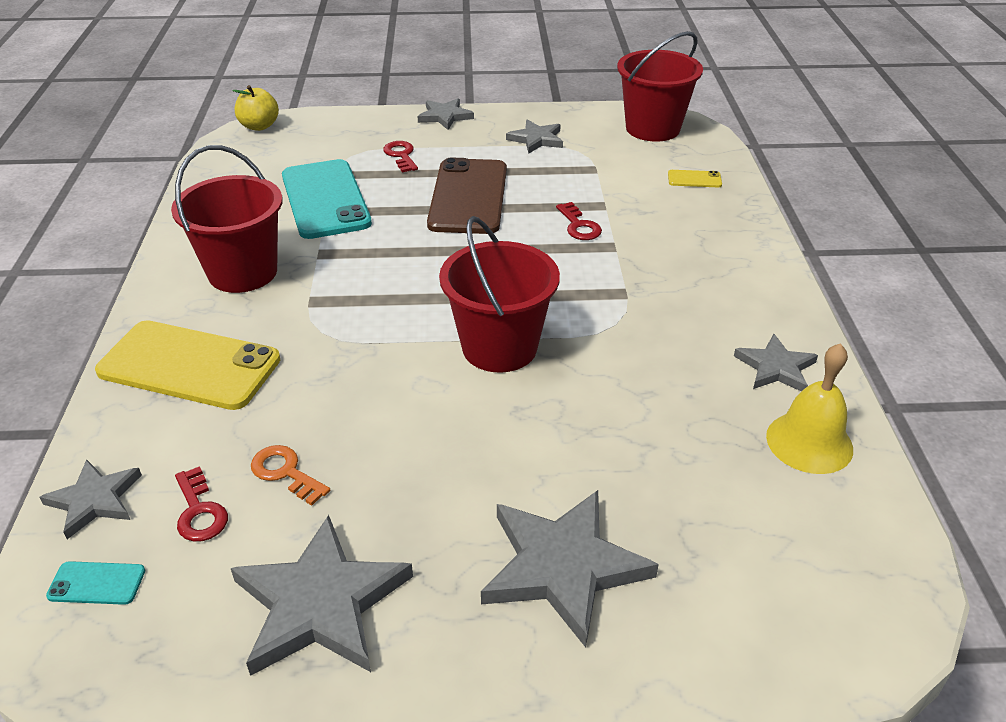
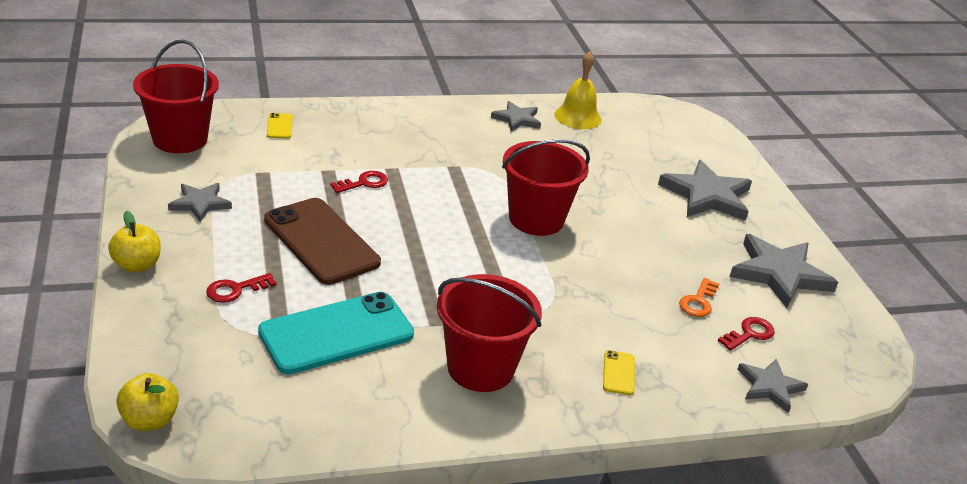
camera: 105 degrees left, 5 degrees down
(97, 583) = (825, 365): turquoise phone -> none
(189, 365) = (618, 373): yellow phone -> yellow phone, size x0.41
(445, 116) = (137, 265): grey star -> yellow apple
(468, 197) = (321, 241): brown phone -> brown phone turned 60 degrees clockwise

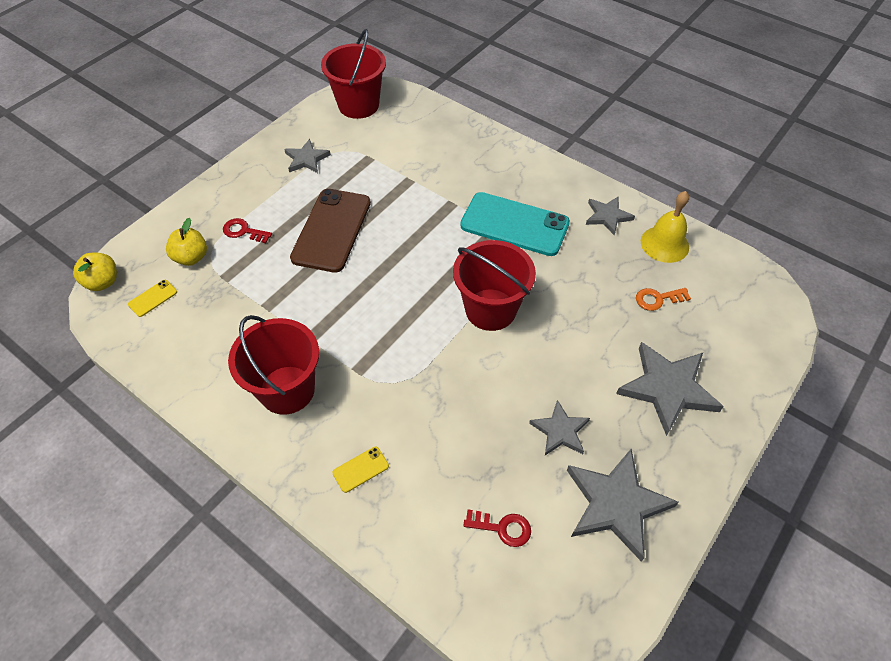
camera: 55 degrees right, 20 degrees up
(137, 265) = (222, 181): yellow apple -> yellow apple (191, 257)
(279, 126) = (428, 127): yellow phone -> yellow phone (153, 298)
(336, 333) = (250, 300): turquoise phone -> turquoise phone (514, 224)
(364, 183) = (418, 203): red key -> none
(698, 301) = (505, 468): orange key -> orange key (658, 299)
(770, 387) = (446, 580): grey star -> grey star (560, 431)

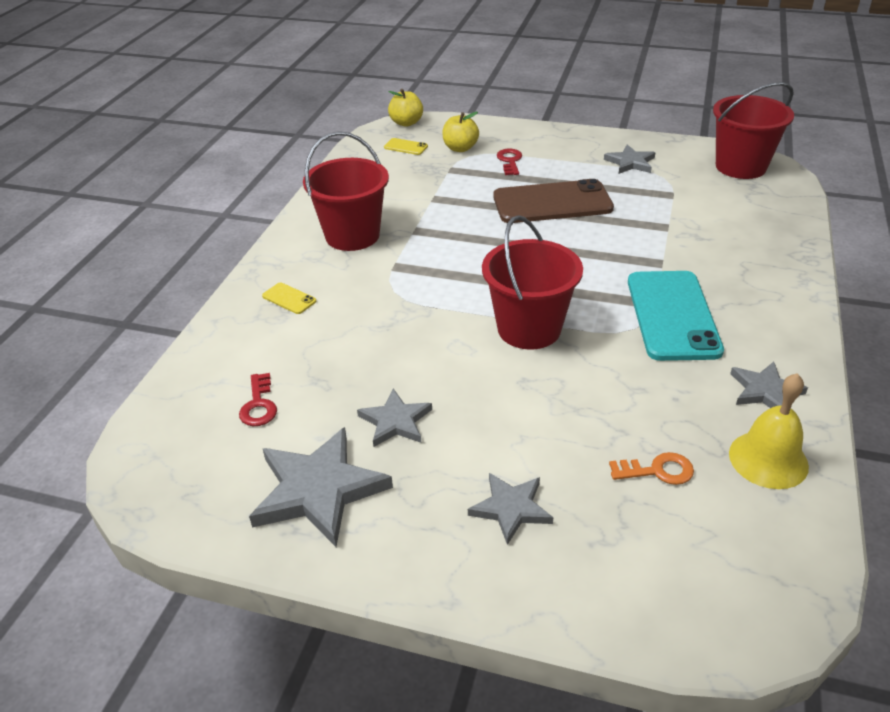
camera: 70 degrees right, 15 degrees down
(658, 299) = (657, 471): orange key -> orange key turned 120 degrees clockwise
(667, 388) = (511, 508): grey star -> grey star, size x0.58

